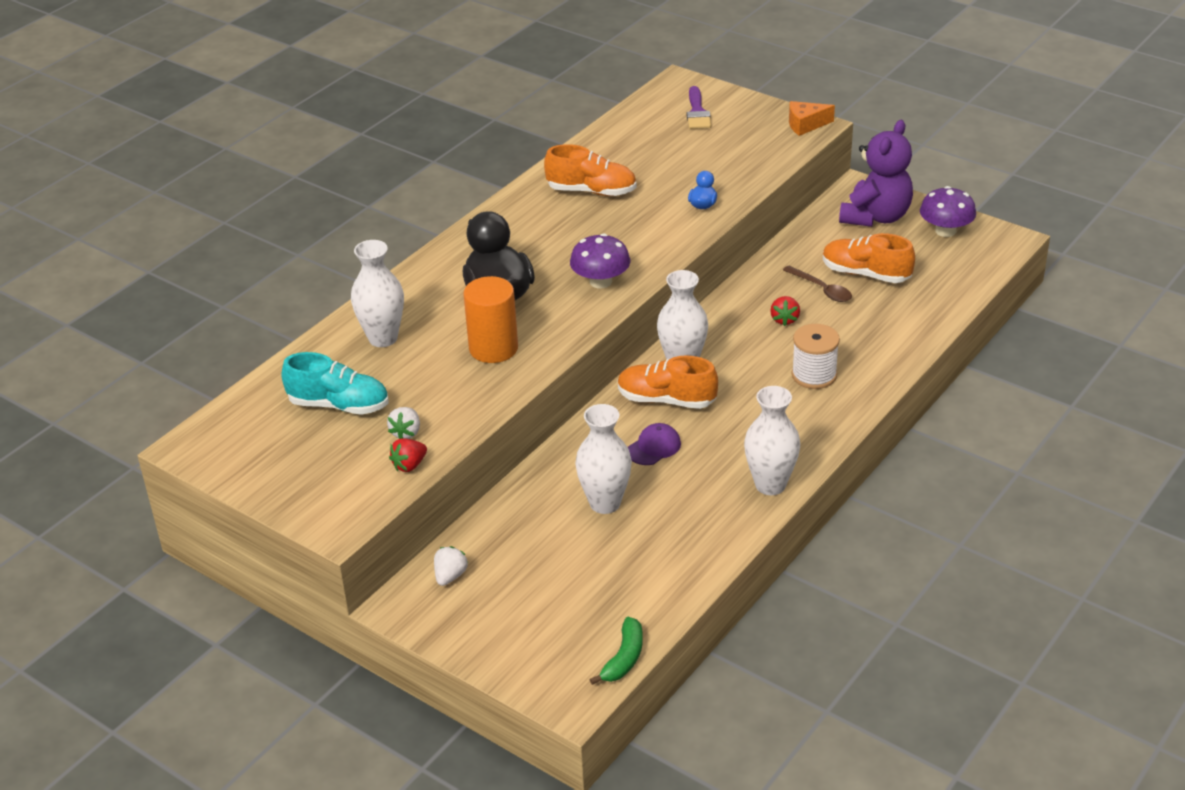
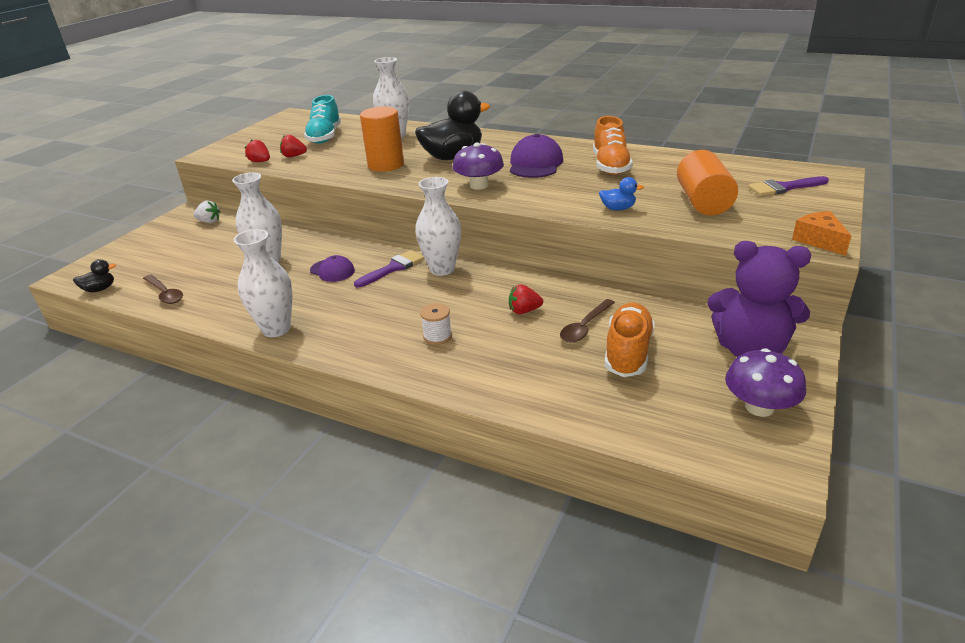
camera: 80 degrees right, 5 degrees down
(406, 433) = (294, 156): white strawberry -> red strawberry
(557, 237) = (535, 164): none -> purple cap
(624, 658) = (100, 289): green banana -> black duck
(660, 589) = (165, 294): none -> brown spoon
(666, 400) = (393, 268): orange shoe -> purple brush
(709, 158) = (703, 202): none -> orange cylinder
(814, 375) = (437, 336): white spool -> white spool, size x0.63

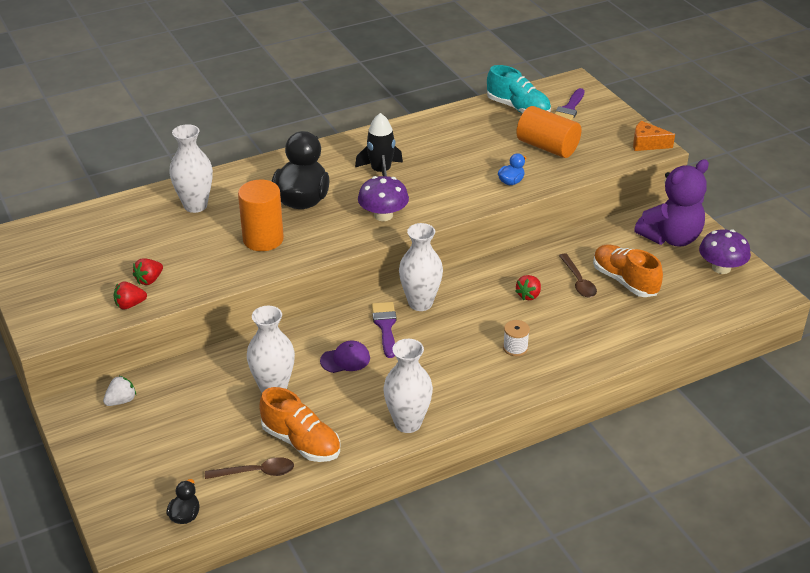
camera: 55 degrees left, 5 degrees up
(325, 137) = (123, 244): turquoise shoe -> turquoise shoe (518, 108)
(535, 164) = (381, 172): purple cap -> black rocket
(610, 166) = (436, 145): orange shoe -> orange shoe (301, 442)

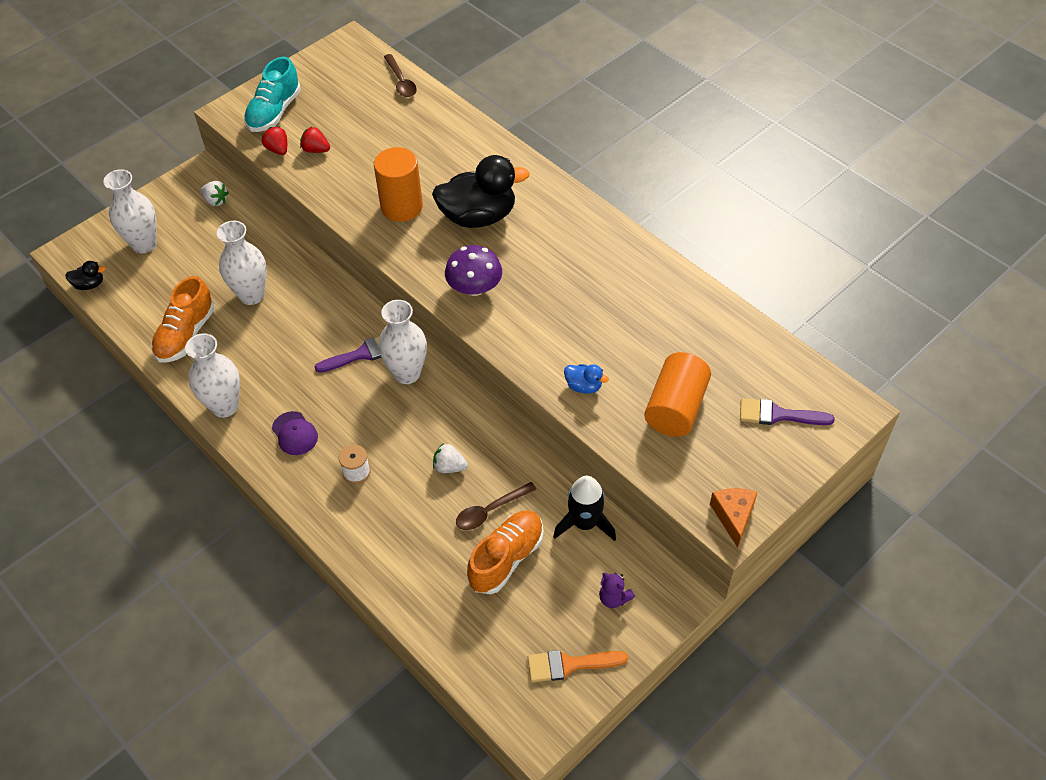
camera: 75 degrees right, 15 degrees up
(195, 205) = (440, 143): white vase -> white vase (144, 244)
(256, 472) = (144, 315): brown spoon -> brown spoon (401, 81)
(345, 359) = (304, 336): purple cap -> purple cap (295, 433)
(381, 172) = (556, 265): black rocket -> black rocket (584, 523)
(518, 108) = (753, 361): turquoise shoe -> turquoise shoe (274, 112)
(528, 295) = (449, 467): red strawberry -> white strawberry
(671, 238) = (614, 598): purple teddy bear -> purple teddy bear, size x0.41
(721, 268) = (569, 664): purple mushroom -> orange brush

